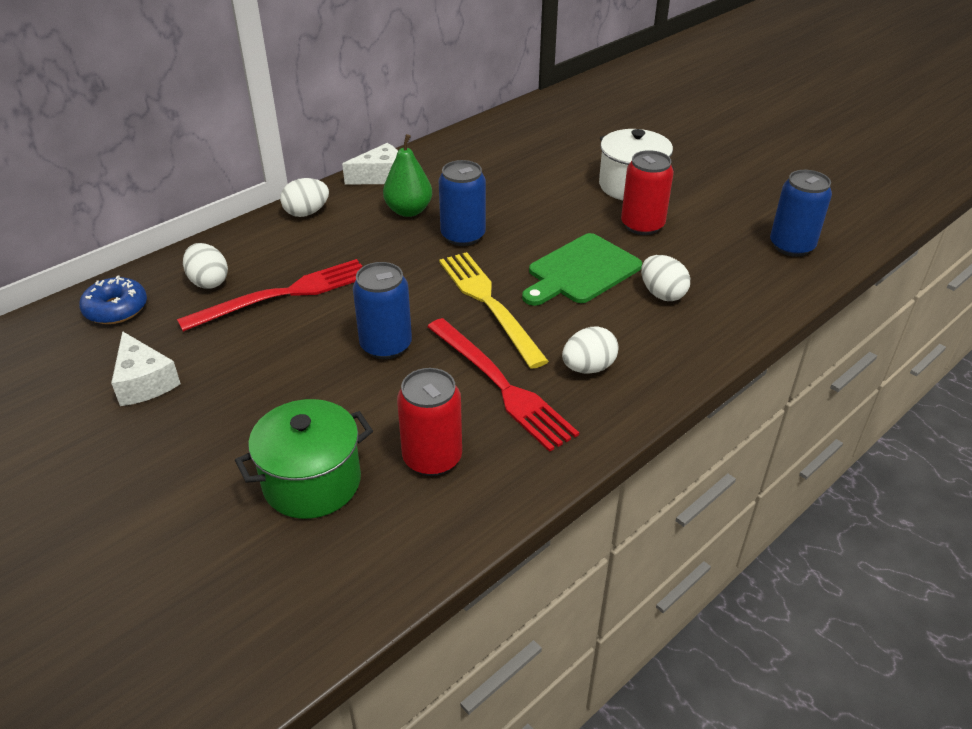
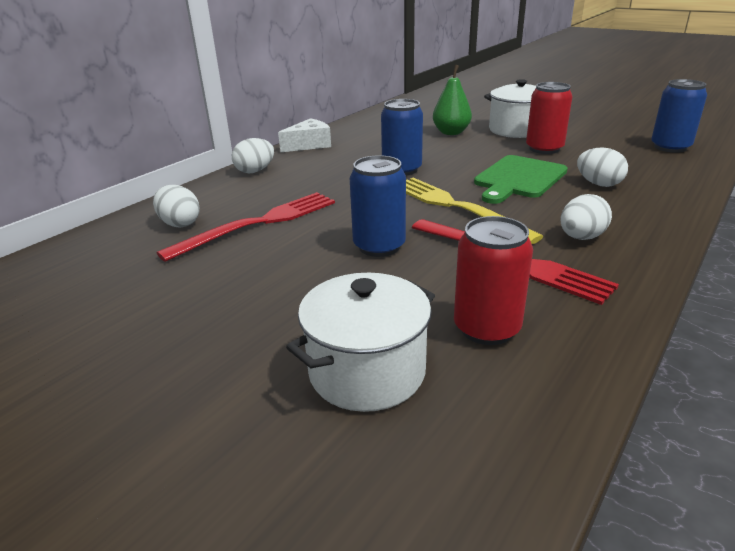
camera: 10 degrees left, 10 degrees down
(116, 309) = (88, 254): blue donut -> none
(144, 382) = (134, 308): white cheese -> none
(312, 482) = (367, 372): green pot -> white pot
(408, 211) = (345, 161): green pear -> green pear (451, 132)

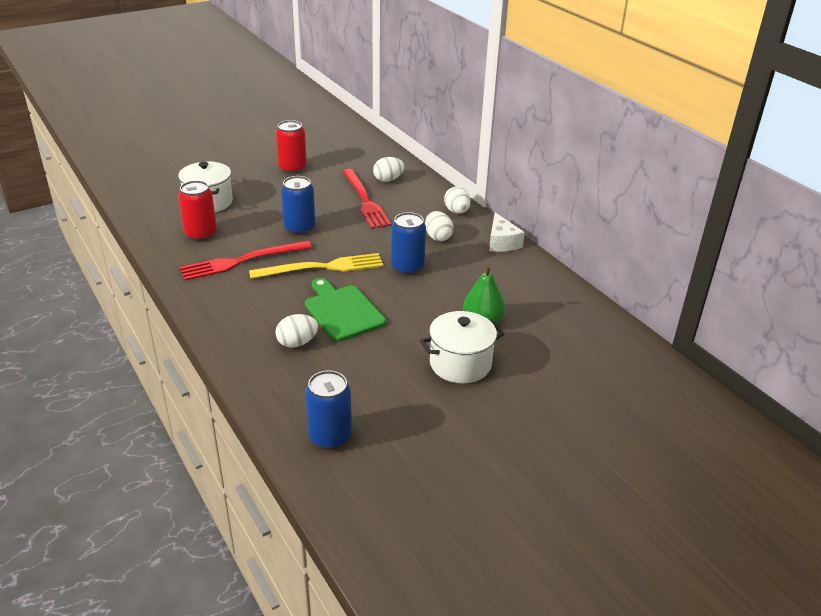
camera: 110 degrees right, 5 degrees up
(544, 149) = (393, 355): red can -> red can (292, 168)
(581, 237) = (238, 294): white egg -> white egg (438, 237)

